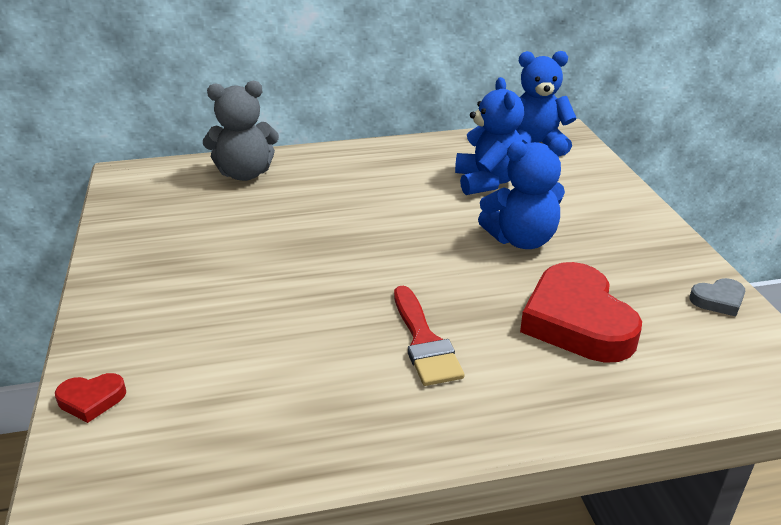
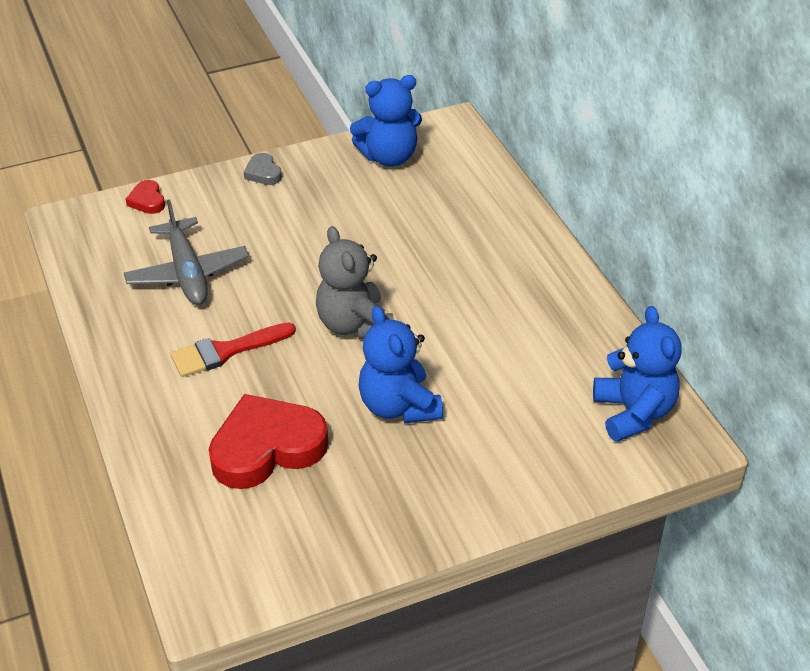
camera: 80 degrees right, 10 degrees up
(245, 174) = (475, 195): grey teddy bear -> grey teddy bear (354, 324)
(270, 366) = (187, 273): none -> grey plane
(487, 181) = (518, 373): blue teddy bear -> blue teddy bear (389, 157)
(718, 300) = (317, 559): grey heart -> grey heart (263, 173)

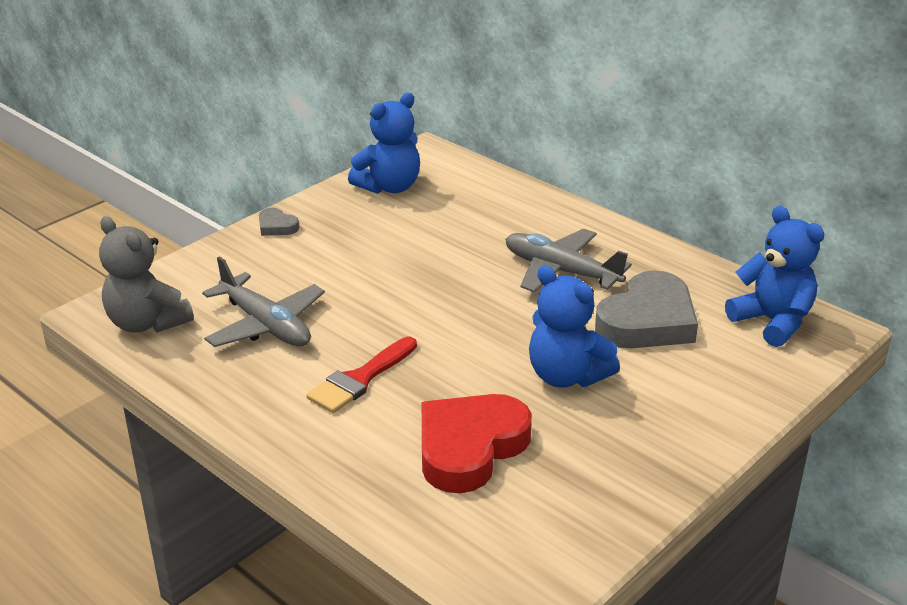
camera: 25 degrees left, 10 degrees down
(147, 201) = (173, 276): red heart -> none
(354, 324) = (469, 323): grey teddy bear -> grey teddy bear (147, 323)
(476, 295) = (560, 271): none -> grey plane
(515, 373) = (647, 321): none -> grey heart

